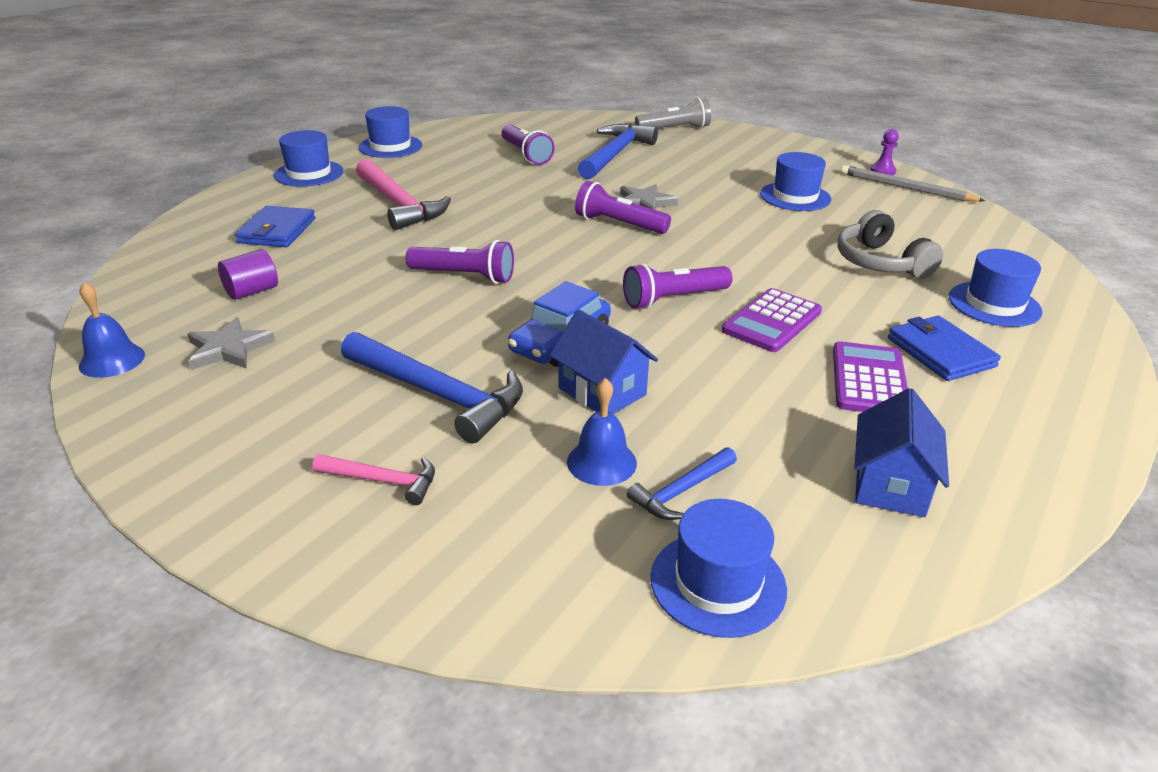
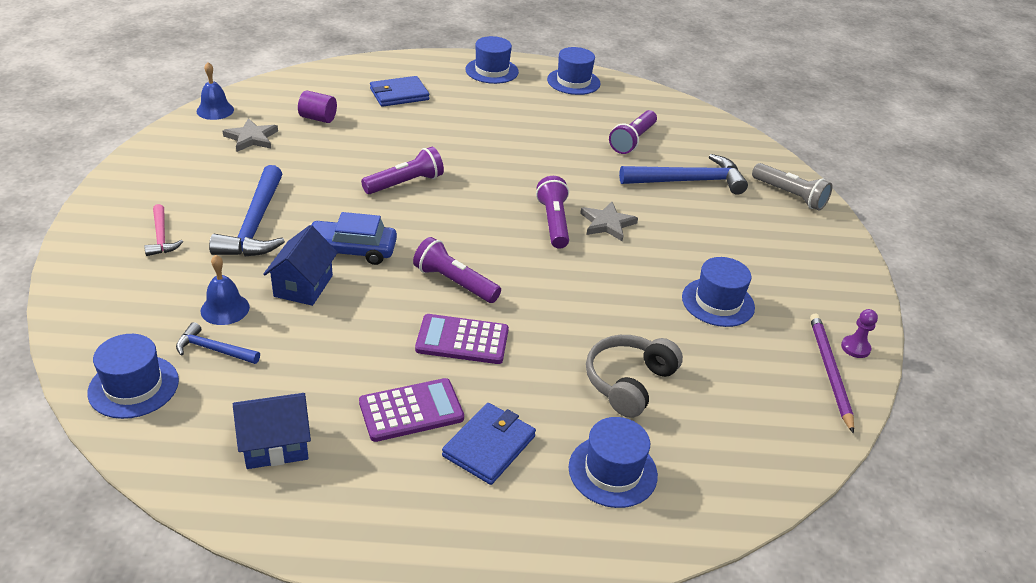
camera: 55 degrees right, 5 degrees up
(399, 204) = (483, 121): pink hammer -> none
(464, 276) = (405, 183): purple flashlight -> purple flashlight turned 105 degrees counterclockwise
(906, 188) = (829, 371): grey pencil -> purple pencil

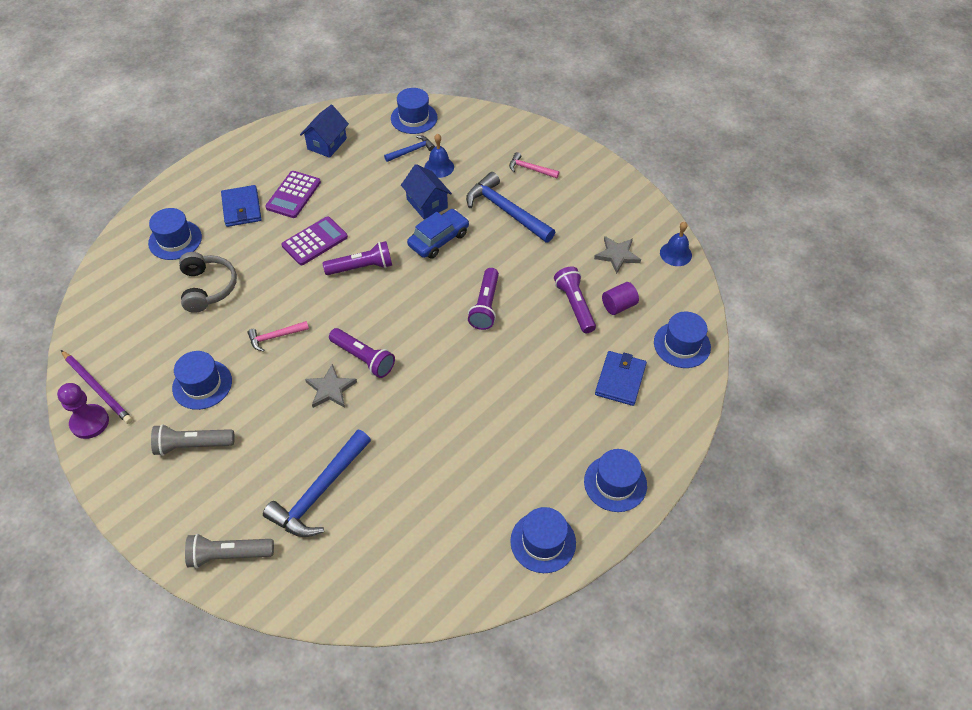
camera: 135 degrees right, 15 degrees up
(327, 80) = (682, 345): none -> blue hat
(609, 289) = (275, 337): none -> pink hammer
(632, 140) = (407, 503): purple flashlight -> purple flashlight (574, 305)
(765, 268) = (192, 445): none -> grey flashlight
(855, 348) = (90, 422): purple pawn -> purple pawn, size x1.63

